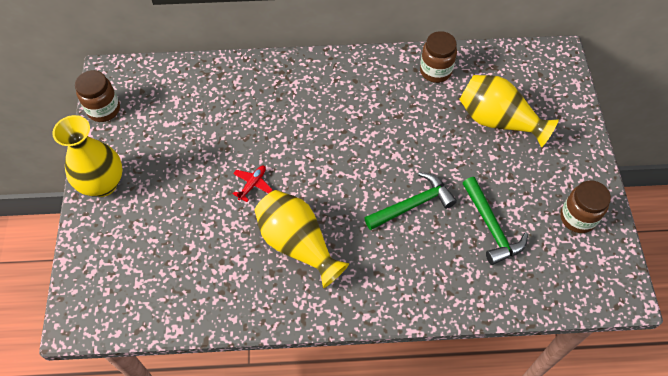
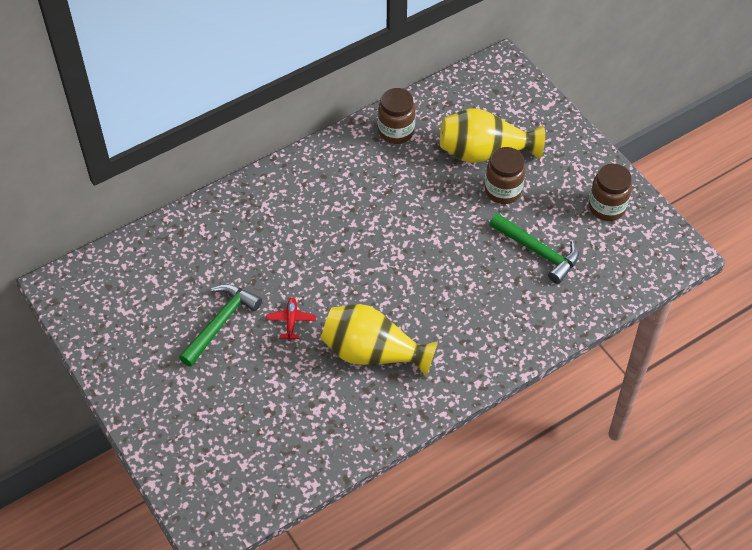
camera: 30 degrees left, 5 degrees down
(103, 184) = (137, 394): yellow vase -> none
(104, 109) = (81, 323): brown jar -> brown jar (503, 191)
(413, 204) = (456, 265): green hammer -> green hammer (221, 322)

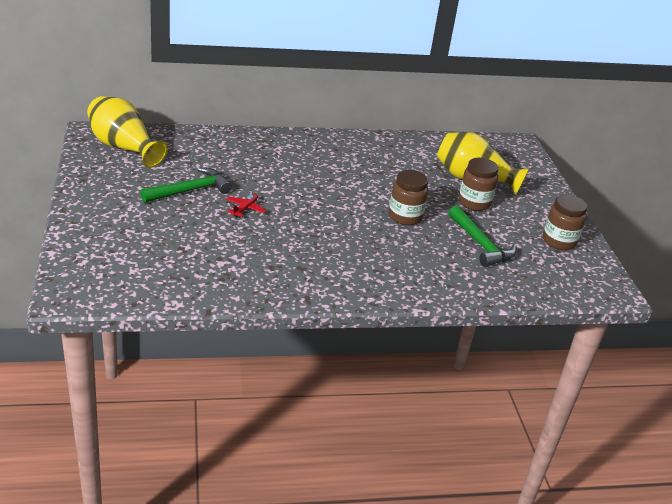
camera: 20 degrees right, 20 degrees down
(373, 353) = (295, 249): yellow vase -> yellow vase (123, 147)
(396, 131) = (410, 147): brown jar -> brown jar (405, 217)

